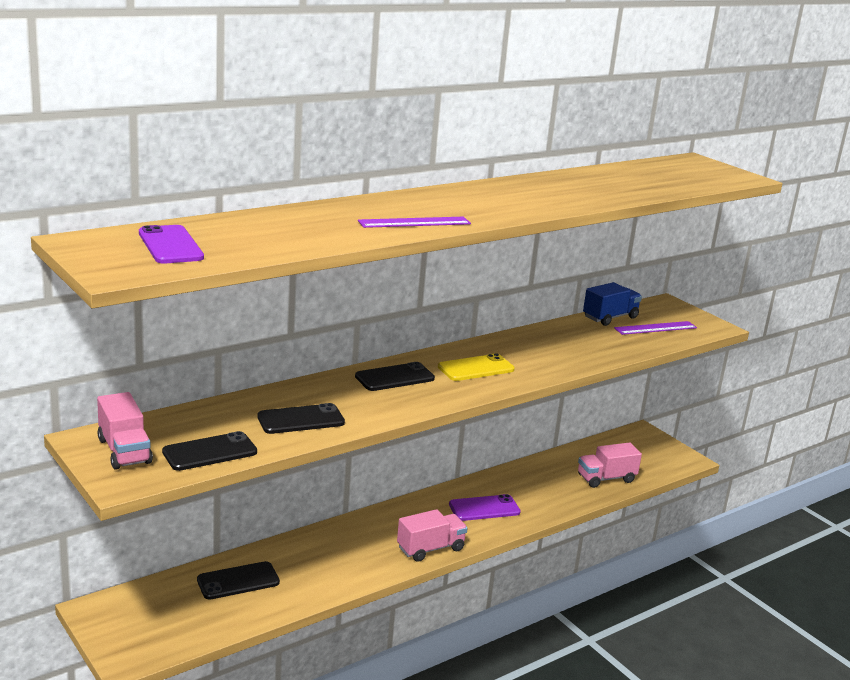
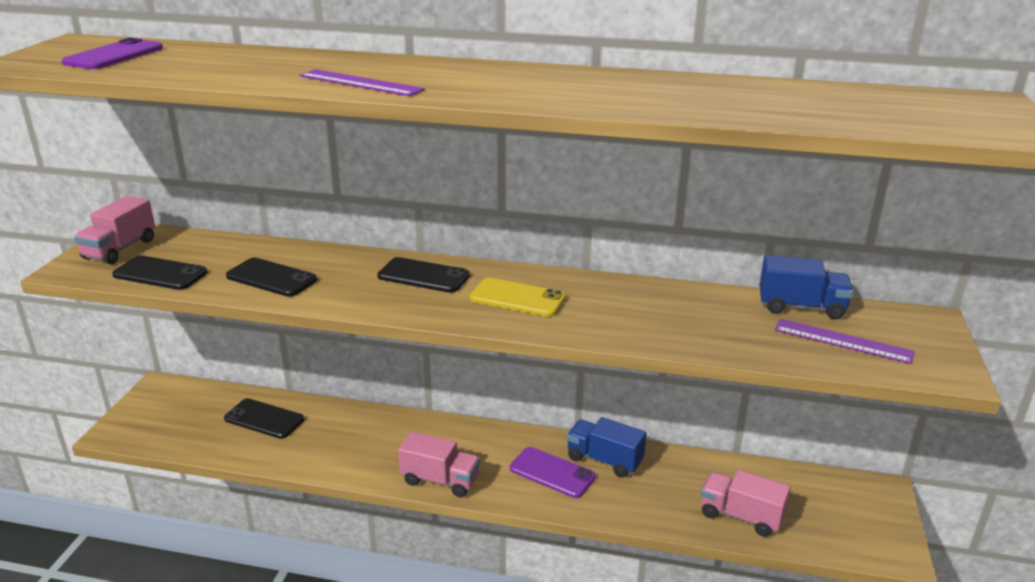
camera: 50 degrees right, 5 degrees up
(499, 486) = (604, 460): none -> blue truck

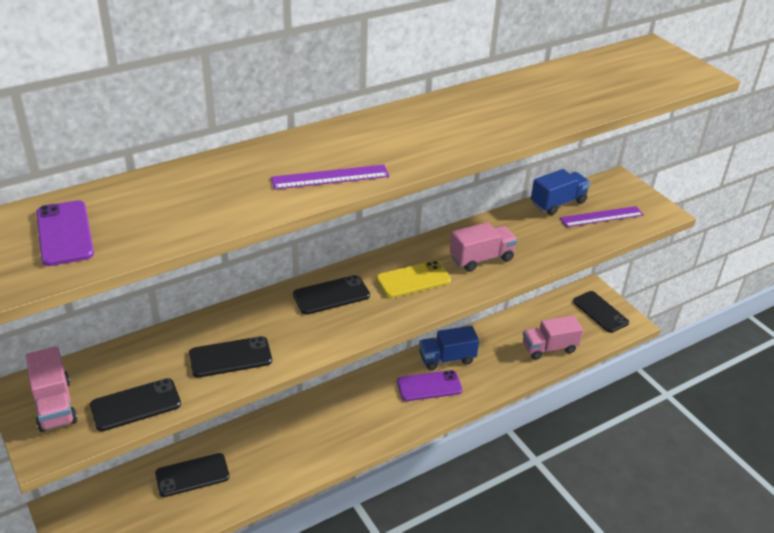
camera: 45 degrees left, 10 degrees up
(440, 480) = (373, 435): pink truck -> pink truck (481, 258)
(864, 519) = (600, 312): none -> black phone

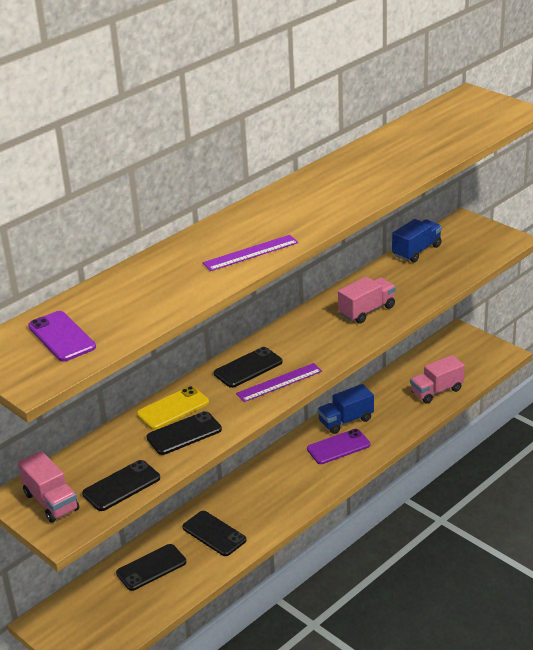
camera: 10 degrees left, 5 degrees down
(413, 280) = (314, 340): yellow phone -> yellow phone (173, 408)
(600, 312) = (473, 350): black phone -> black phone (214, 534)
(601, 216) = (459, 254): purple ruler -> purple ruler (279, 382)

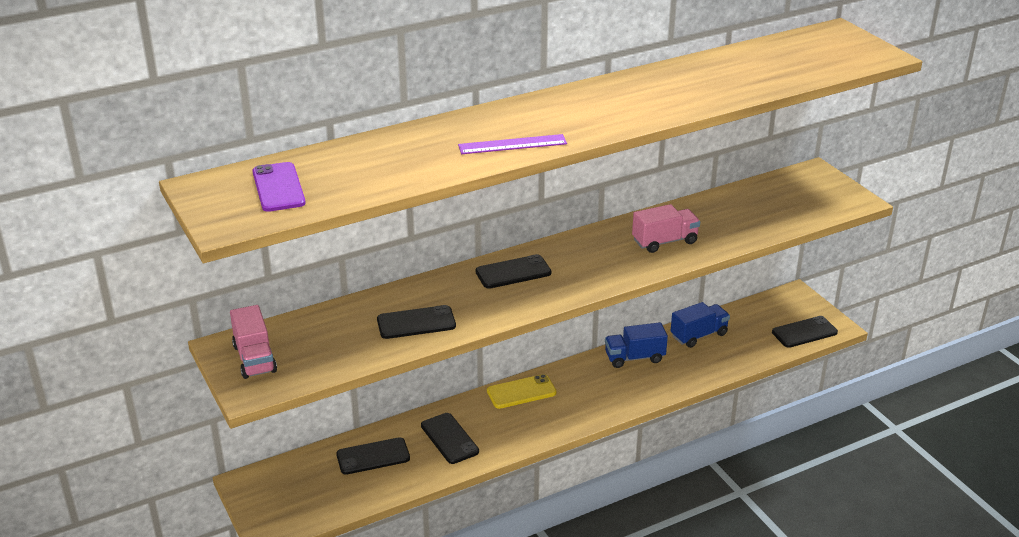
camera: 15 degrees right, 0 degrees up
(121, 486) = (329, 359): black phone -> black phone (804, 332)
(173, 408) = (418, 296): yellow phone -> yellow phone (521, 392)
(279, 382) = (537, 294): purple ruler -> none
(338, 447) = (615, 382): purple phone -> none
(417, 251) = (748, 192): blue truck -> blue truck (699, 335)
(436, 391) = (744, 349): pink truck -> none

